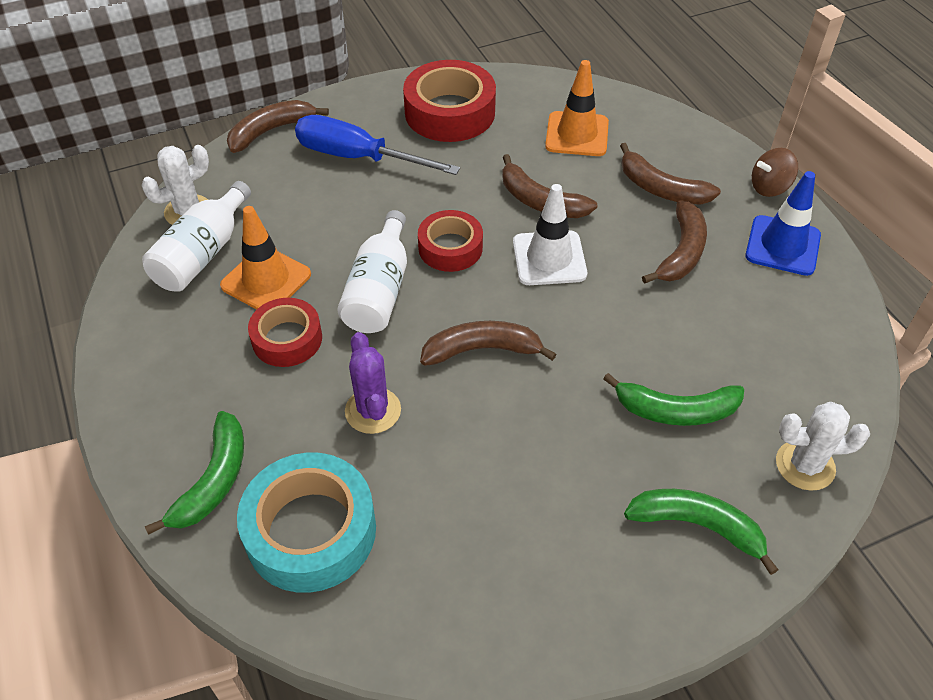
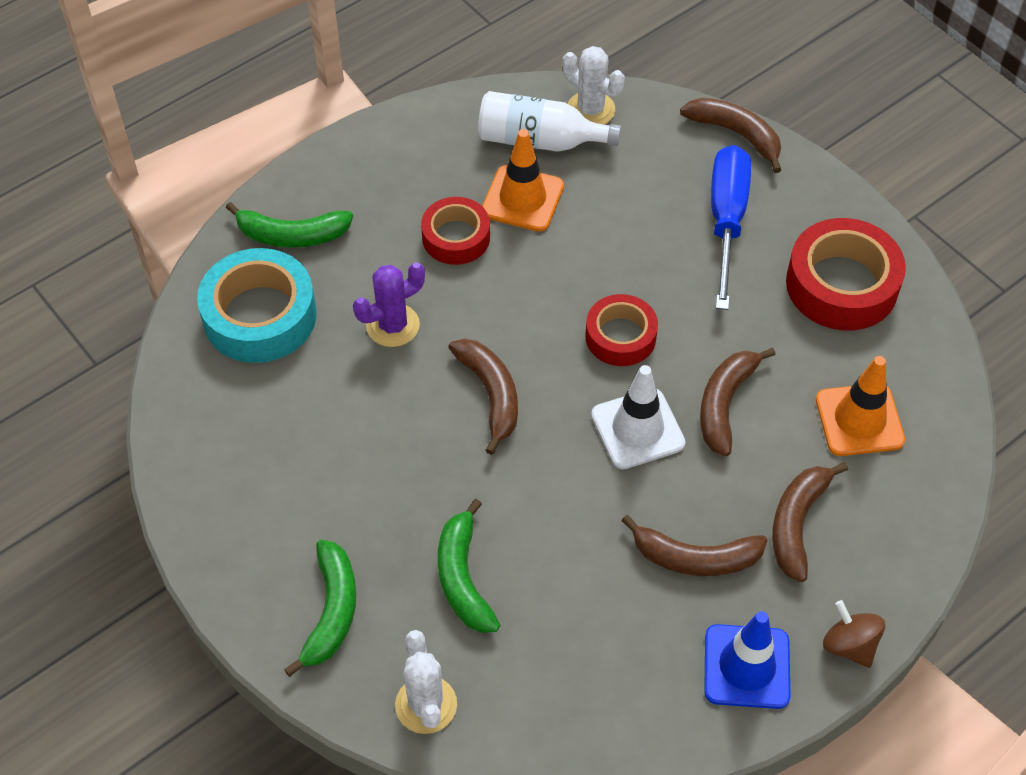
camera: 75 degrees right, 5 degrees up
(379, 290) = (540, 291): white bottle -> none

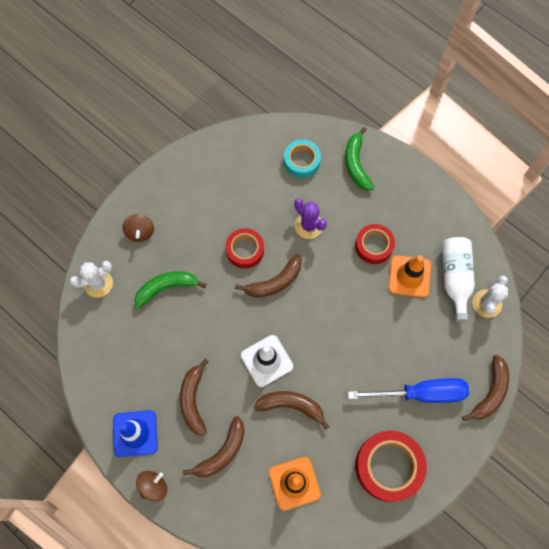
camera: 80 degrees right, 15 degrees up
(260, 316) = (302, 161): turquoise tape -> turquoise tape, size x0.62
(331, 612) = (140, 232): green banana -> brown spinning top
(620, 336) = (325, 343): red tape -> red tape (245, 250)
(797, 523) = (222, 452): brown banana -> brown banana turned 120 degrees clockwise

